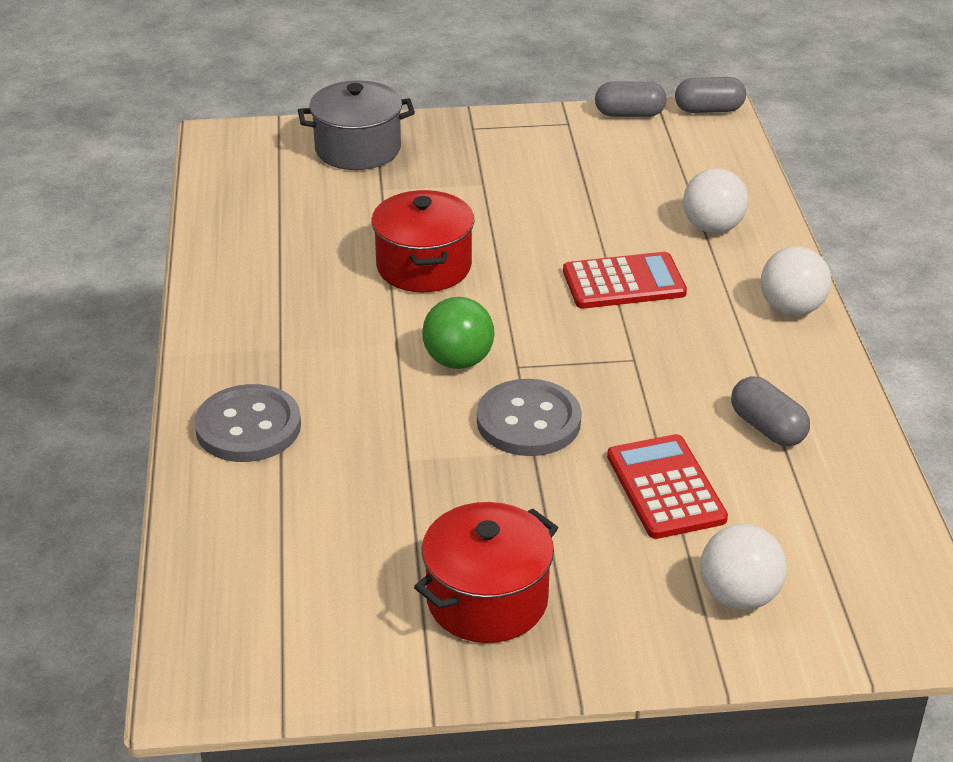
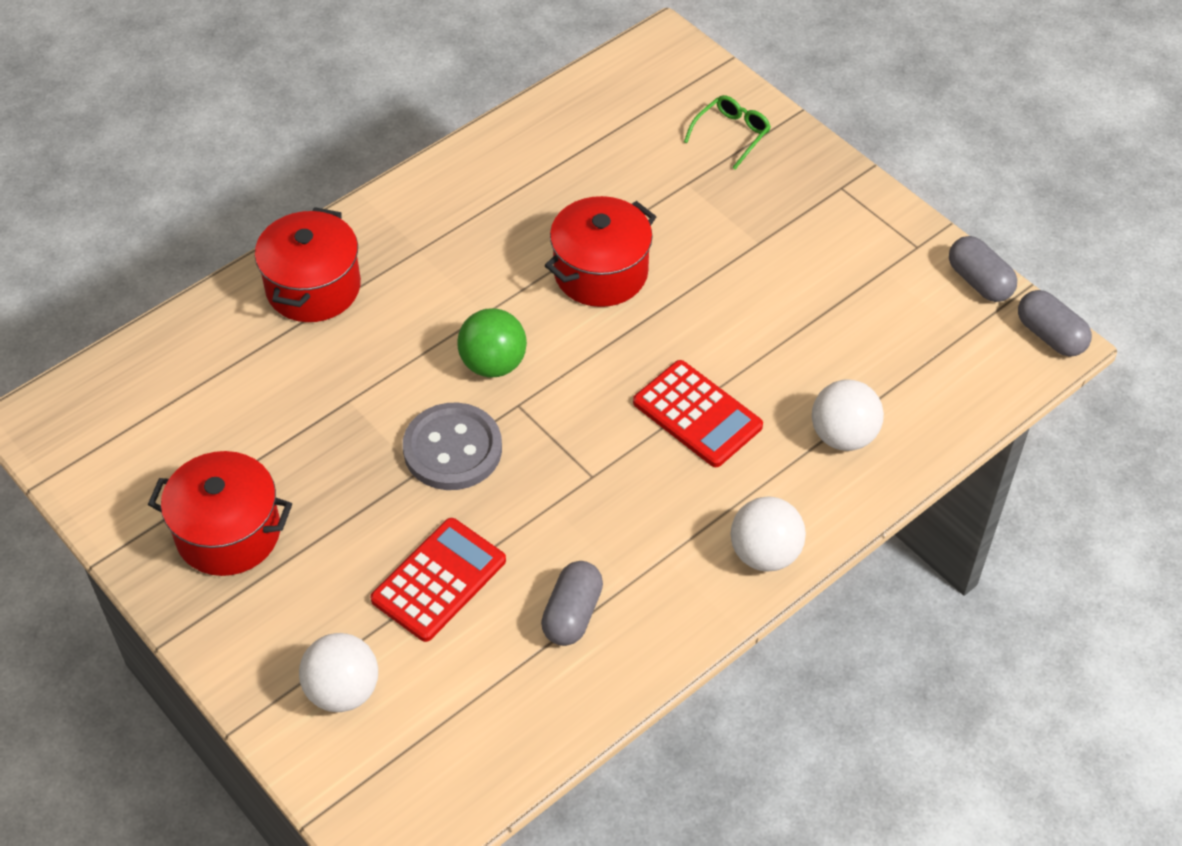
camera: 55 degrees right, 15 degrees up
(248, 427) = (313, 287): grey button -> red pot
(358, 149) = (731, 135): grey pot -> green glasses

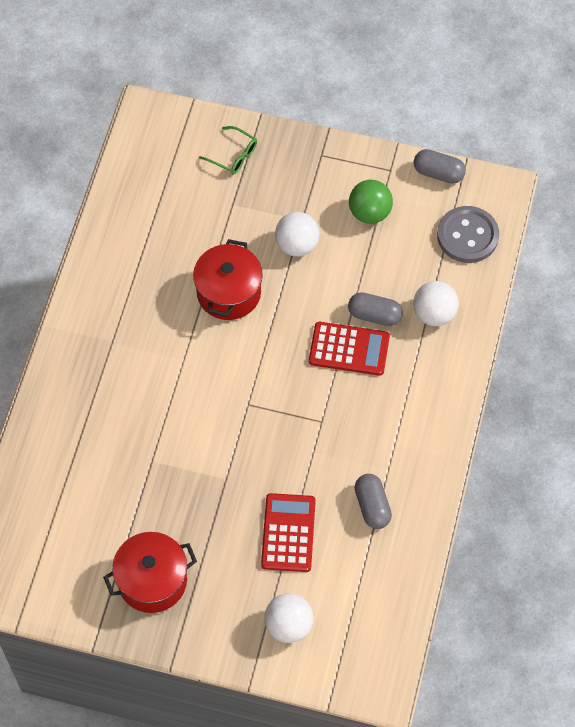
camera: 35 degrees left, 10 degrees up
(313, 287) = (71, 404): red pot -> none
(452, 449) = (234, 453): grey button -> grey button (467, 236)
(493, 364) = (214, 388): green ball -> green ball (369, 212)
(731, 135) = (233, 155): green glasses -> green glasses turned 120 degrees clockwise
(765, 553) = (443, 408): white ball -> white ball (297, 245)
(1050, 335) = (498, 185): grey capsule -> grey capsule (374, 315)

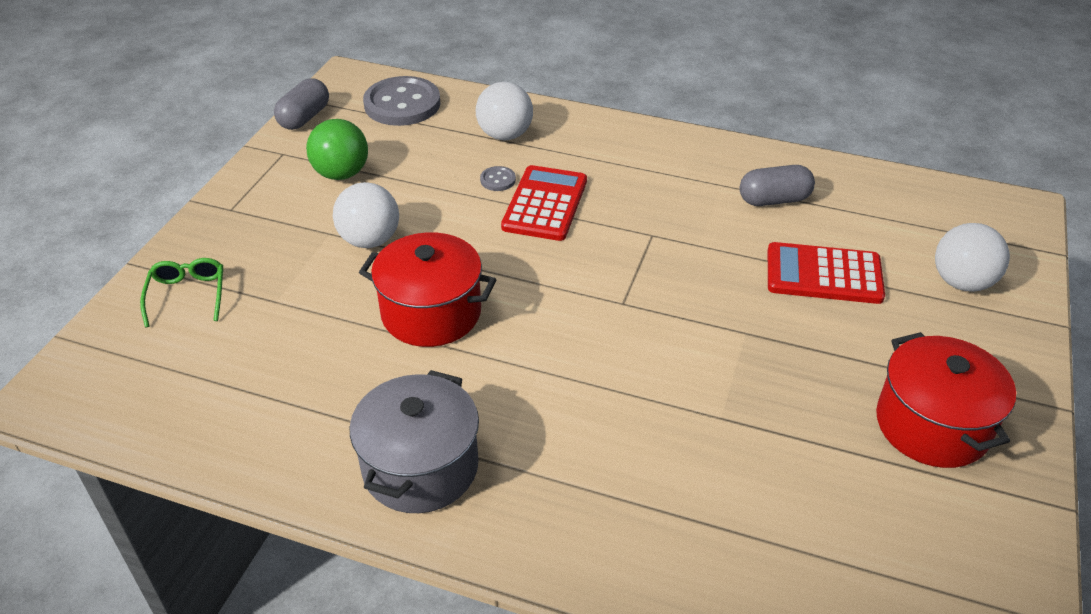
camera: 85 degrees left, 20 degrees down
(106, 306) = (420, 467): none -> grey pot
(233, 155) = (187, 295): green glasses -> green glasses turned 45 degrees counterclockwise
(374, 315) = (498, 180): grey capsule -> grey button

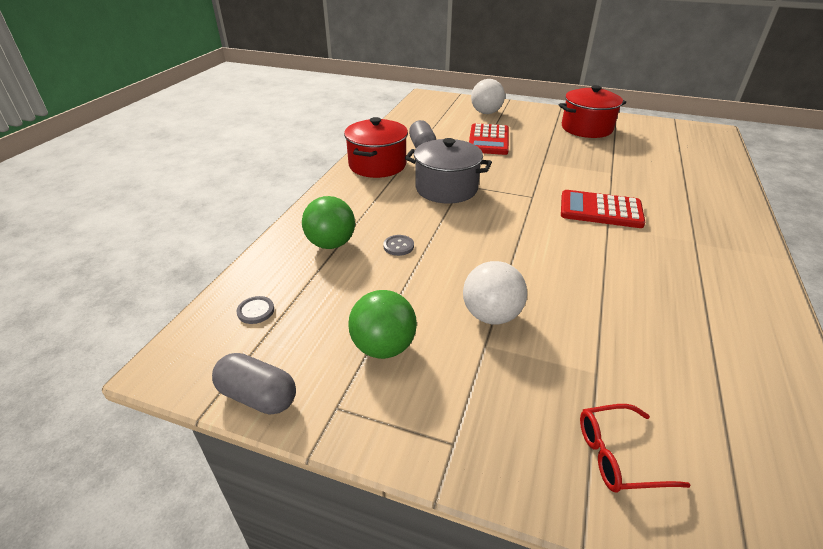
camera: 90 degrees left, 5 degrees down
(187, 295) = (618, 455): green glasses -> red glasses
(402, 104) = (256, 311): grey button -> grey button, size x0.43
(420, 467) = (722, 270): grey pot -> grey pot (446, 188)
(431, 313) = (573, 273): red pot -> red pot (377, 165)
(505, 135) = (331, 244): white ball -> green ball
(545, 204) = (430, 224): red calculator -> red calculator (600, 210)

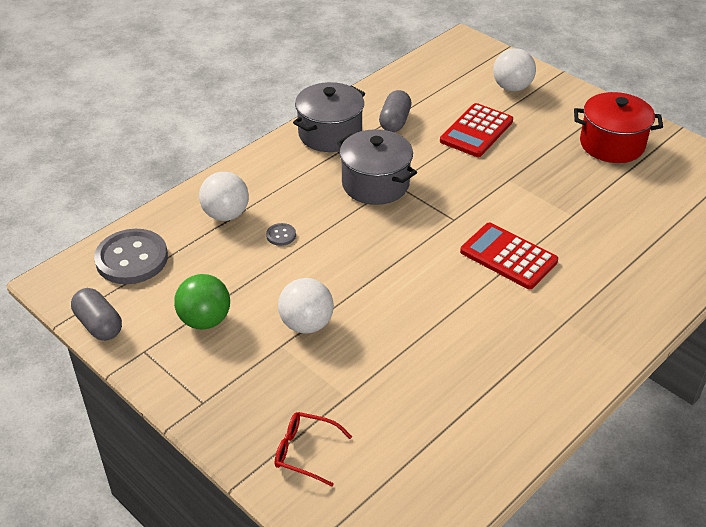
camera: 25 degrees right, 5 degrees up
(256, 311) = (132, 259): grey button -> grey button, size x2.35
(331, 244) = (226, 214): green ball -> white ball
(377, 165) = (330, 134): red pot -> grey pot

